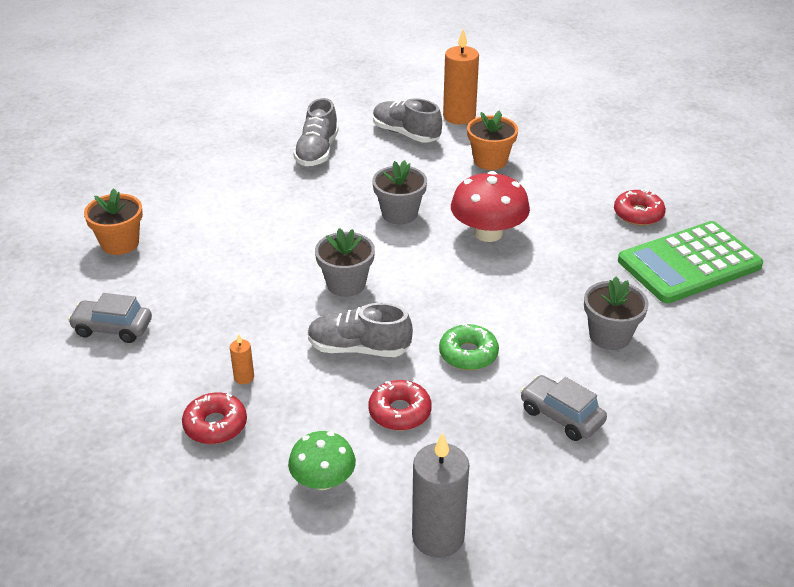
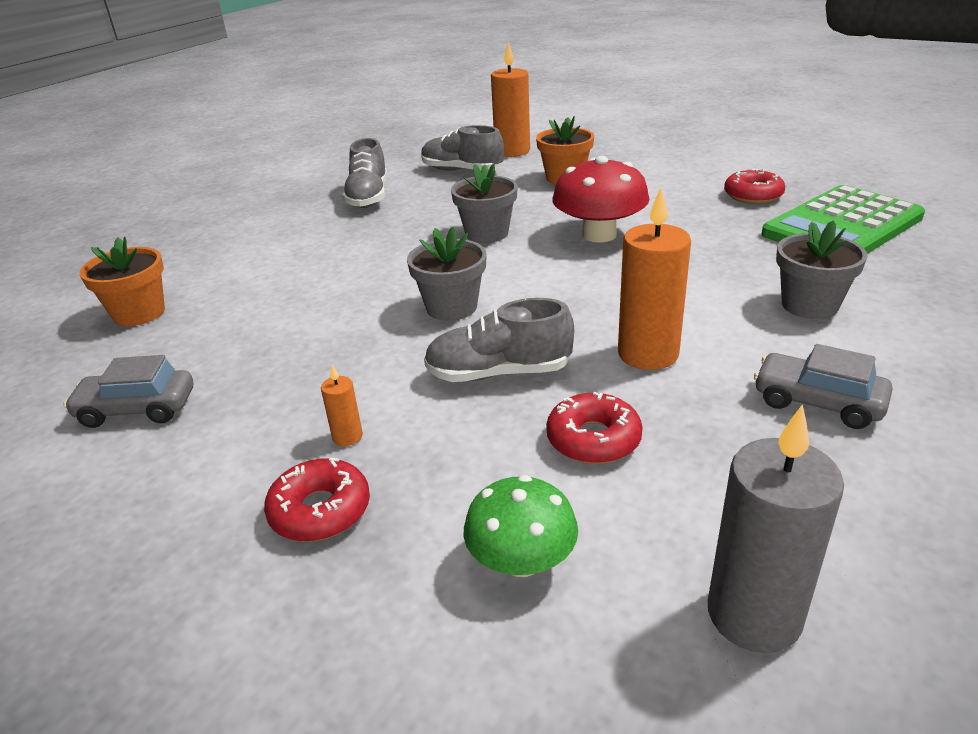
camera: 10 degrees left, 5 degrees down
(468, 354) = (648, 354): green donut -> orange candle

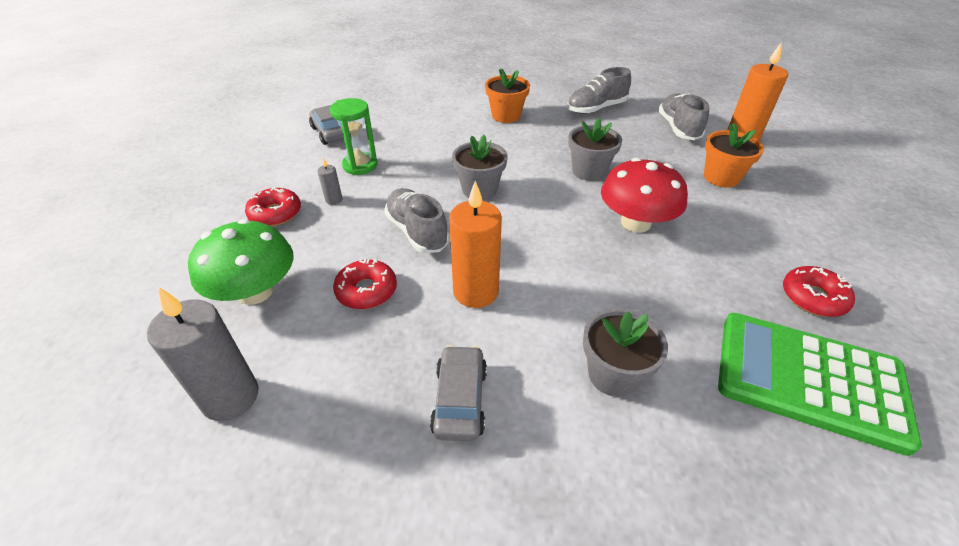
camera: 60 degrees right, 10 degrees up
(139, 313) = (408, 97): orange flower pot -> orange flower pot (506, 116)
(279, 394) = (360, 165): none -> green hourglass
(347, 436) = (334, 200): orange candle -> grey candle
(522, 560) = (255, 292): green mushroom -> green mushroom, size x1.53

